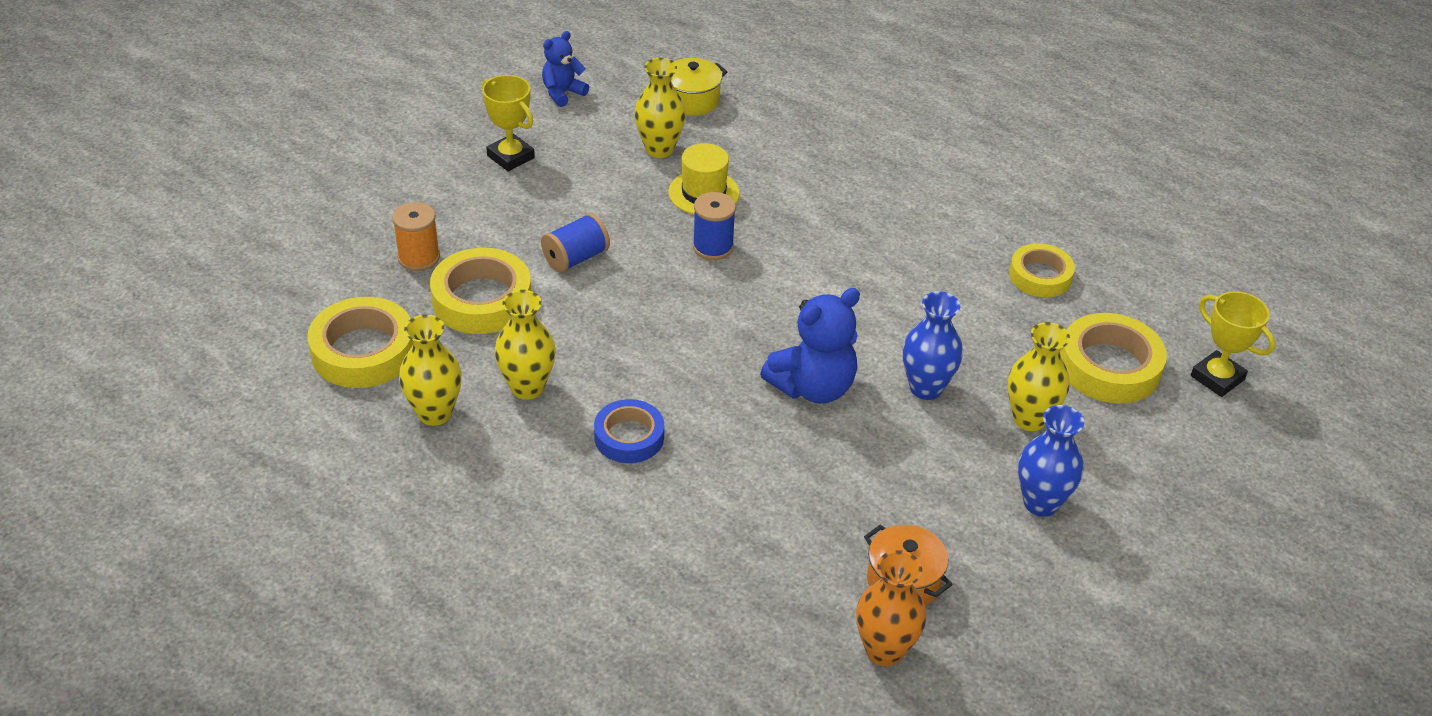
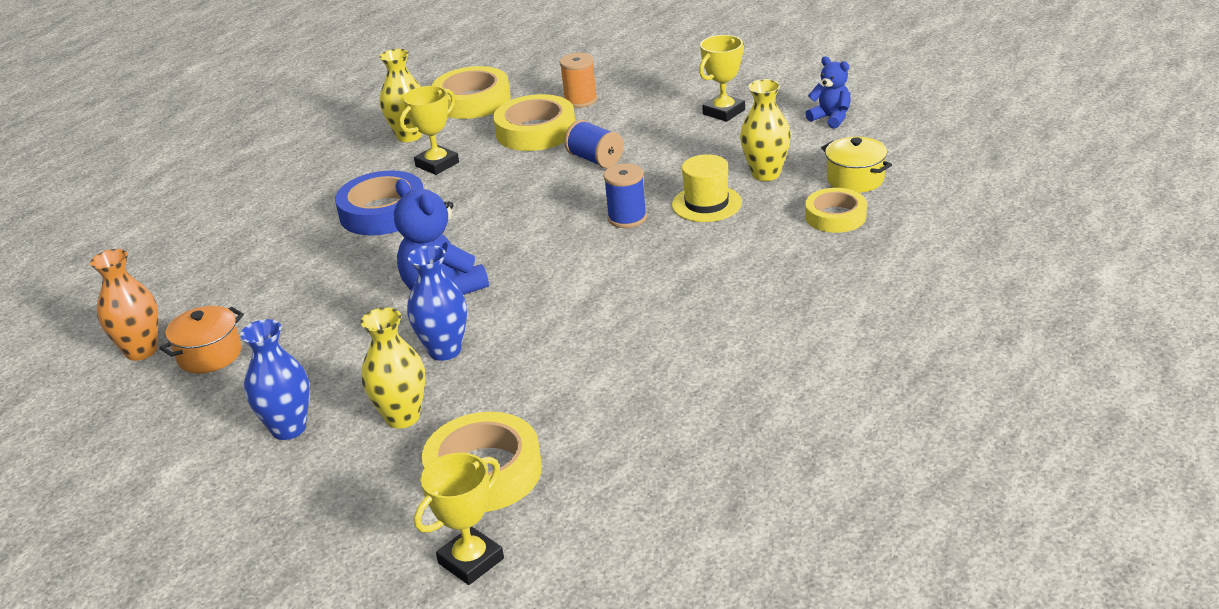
camera: 90 degrees right, 10 degrees down
(527, 387) = (437, 164): yellow vase -> yellow trophy
(629, 437) = (383, 212): blue tape -> blue tape, size x1.54
(1040, 276) = (630, 417): yellow tape -> yellow tape (835, 216)

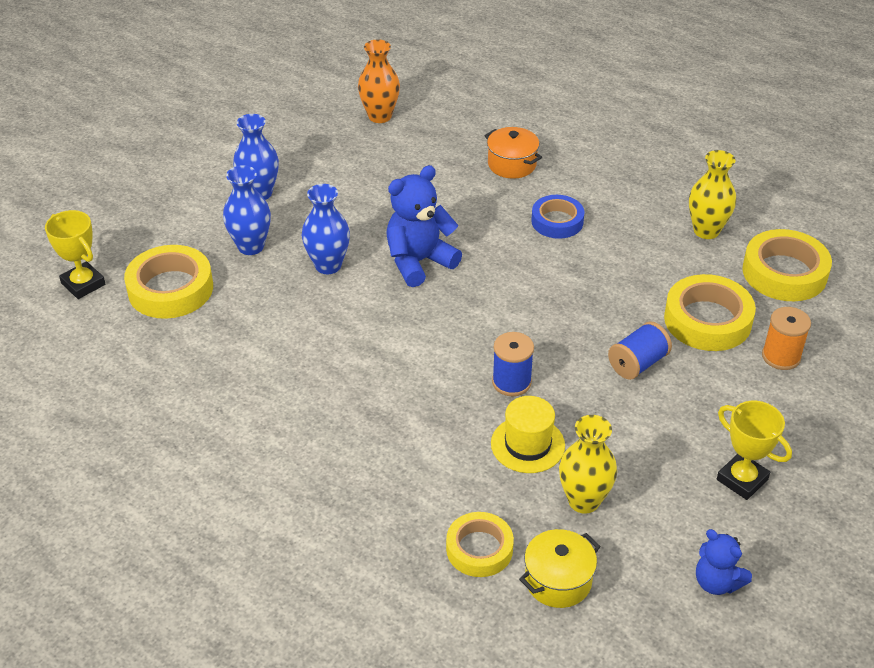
camera: 90 degrees right, 10 degrees up
(209, 355) = (363, 148): orange pot -> orange pot (512, 164)
(383, 212) = (557, 221): blue tape -> blue tape, size x0.65
(402, 417) = (251, 246): yellow vase -> blue vase
(437, 164) = (643, 251): yellow trophy -> none
(831, 118) = (717, 582): blue teddy bear -> blue teddy bear turned 90 degrees clockwise

